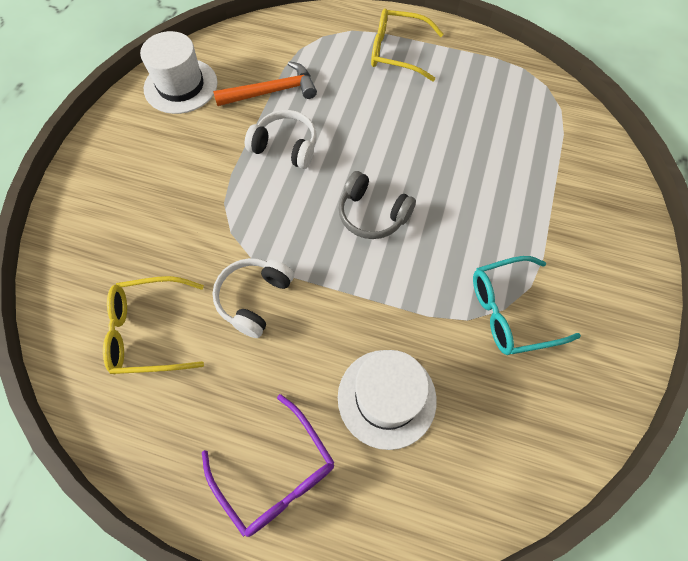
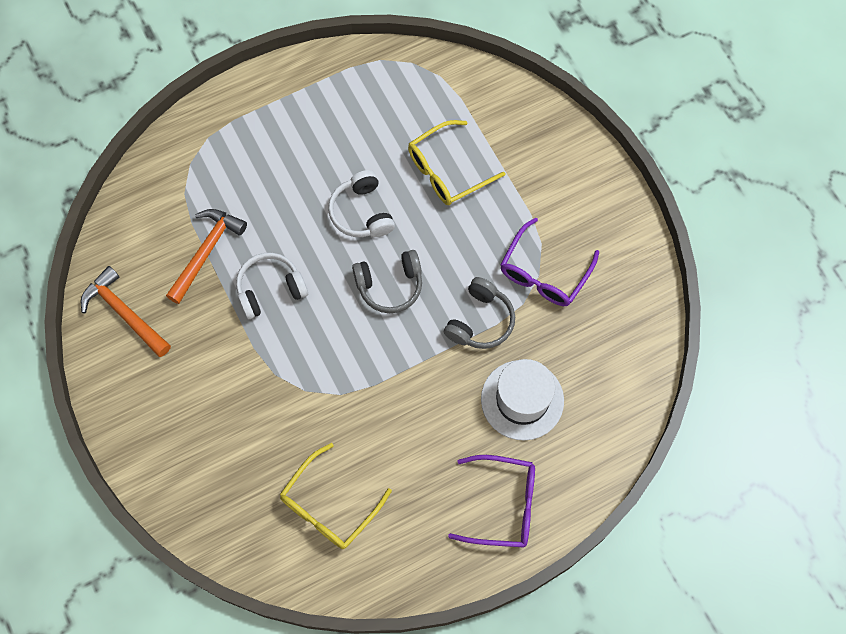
camera: 45 degrees left, 5 degrees up
(181, 86) = (124, 313): white hat -> orange hammer
(254, 299) = (374, 419): white headphones -> white headphones (362, 212)
(397, 52) = (268, 127): yellow glasses -> yellow glasses (447, 170)
(416, 301) = (480, 321): none -> grey headphones
(511, 311) = (544, 272): turquoise glasses -> purple glasses

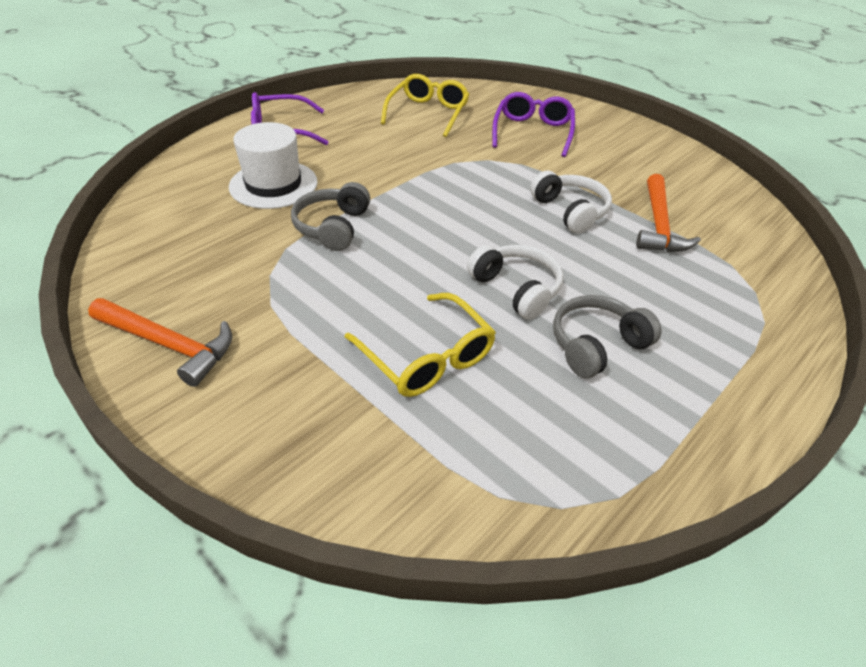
camera: 160 degrees right, 25 degrees down
(124, 313) = (688, 175): orange hammer -> orange hammer (169, 344)
(270, 289) = (570, 211): white headphones -> white headphones turned 75 degrees counterclockwise
(390, 285) = (446, 235): grey headphones -> grey headphones (596, 345)
(447, 170) = (427, 357): yellow glasses -> yellow glasses turned 105 degrees clockwise
(544, 272) = (262, 278): purple glasses -> purple glasses (532, 132)

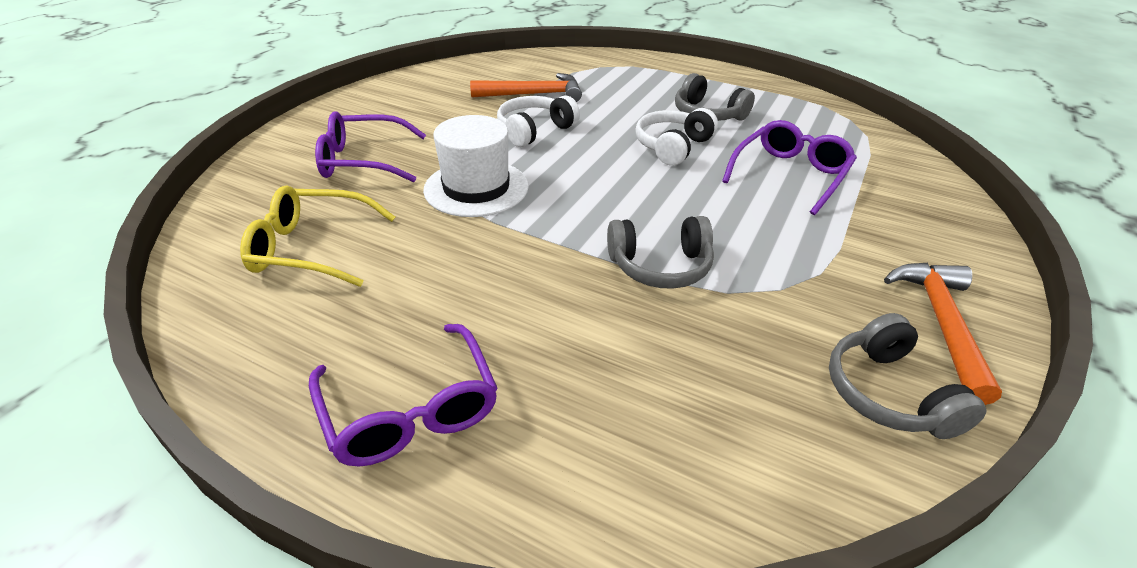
camera: 105 degrees left, 5 degrees down
(148, 280) = (888, 393): none -> grey headphones
(273, 184) = (597, 353): white hat -> white hat (476, 188)
(427, 357) = (790, 175): yellow glasses -> purple glasses

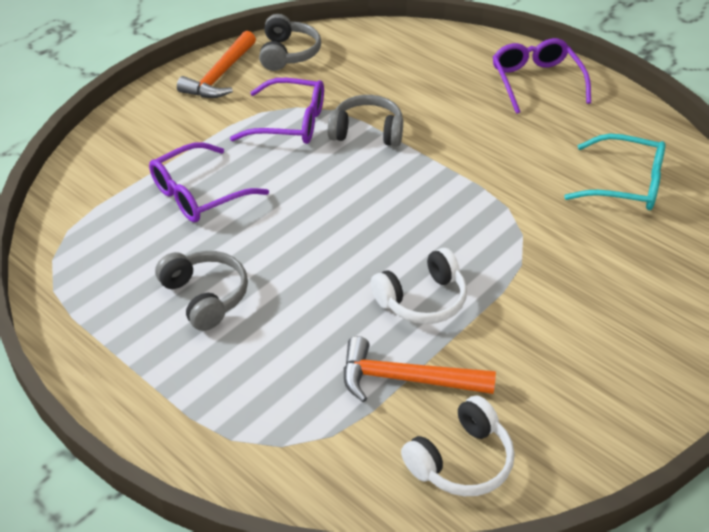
camera: 165 degrees left, 5 degrees up
(312, 248) = (625, 184): yellow glasses -> turquoise glasses
(363, 160) = (611, 280): purple glasses -> purple glasses (290, 123)
(476, 188) = (494, 224): white hat -> none
(672, 146) = (282, 248): white headphones -> white headphones (461, 461)

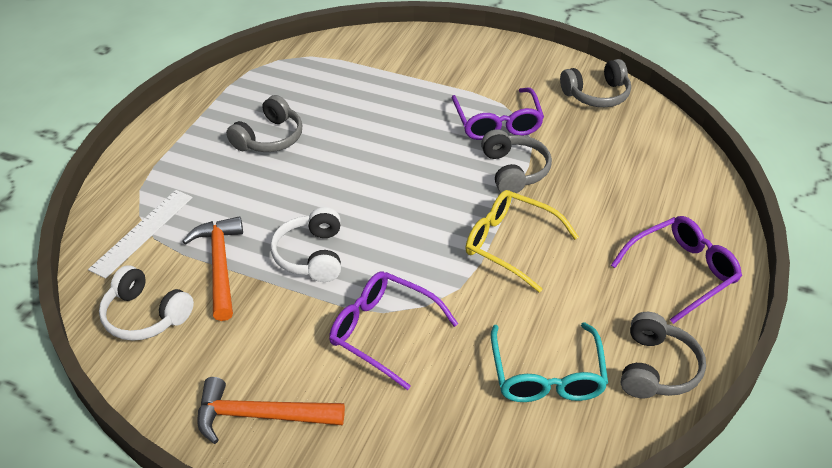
camera: 70 degrees right, 0 degrees up
(199, 194) = (379, 102): purple glasses -> purple glasses (383, 332)
(220, 75) = (536, 67): orange hammer -> orange hammer (260, 416)
(315, 446) = (142, 232): none -> white ruler
(422, 300) = (311, 255): white headphones -> white headphones turned 45 degrees clockwise
(465, 161) = (510, 244): none -> yellow glasses
(632, 126) = (656, 368): none -> grey headphones

